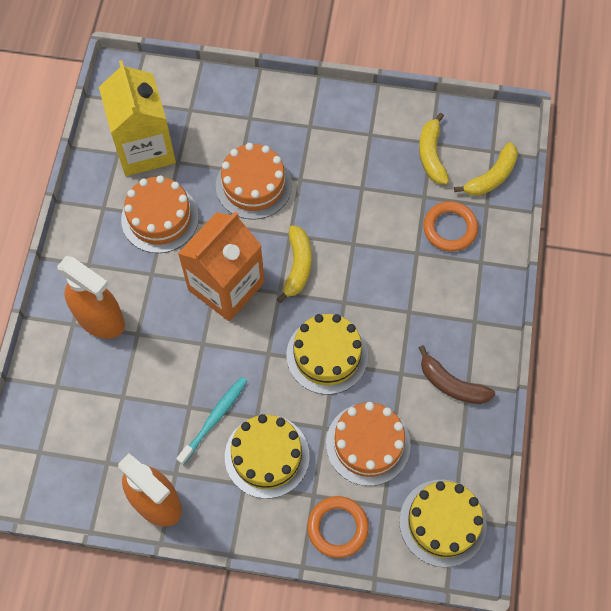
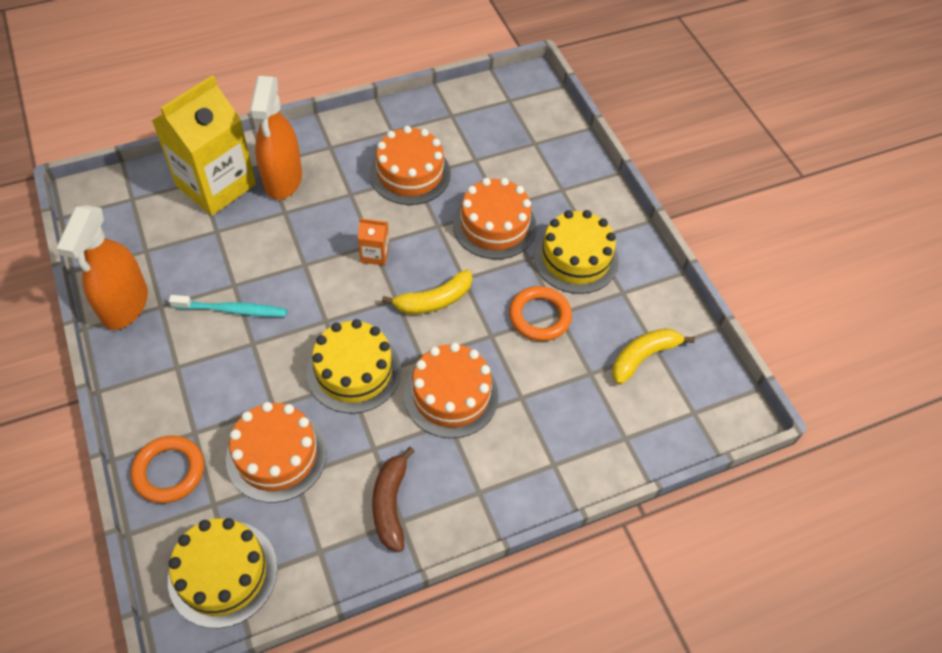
camera: 55 degrees right, 10 degrees down
(144, 148) = (471, 130): yellow carton -> yellow carton (216, 185)
(226, 286) = (375, 254): orange carton -> orange carton, size x0.42
(267, 456) = (216, 371): yellow cake -> yellow cake (575, 258)
(387, 298) = (451, 395): none -> orange cake
(450, 228) = (571, 415): orange ring -> orange ring (539, 316)
(491, 177) = (662, 426): yellow banana -> none

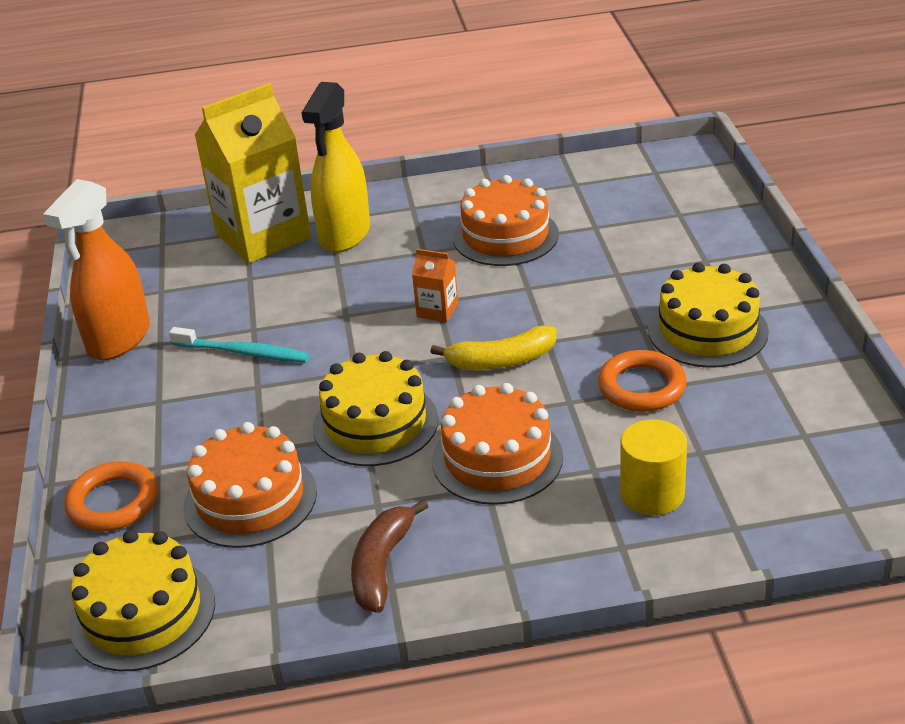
camera: 20 degrees right, 20 degrees down
(283, 179) = (344, 235): orange spray bottle -> yellow spray bottle
(494, 225) = (603, 291): orange cake -> none
(565, 415) = (652, 494): none -> yellow cylinder
(643, 357) = (782, 441): yellow banana -> none

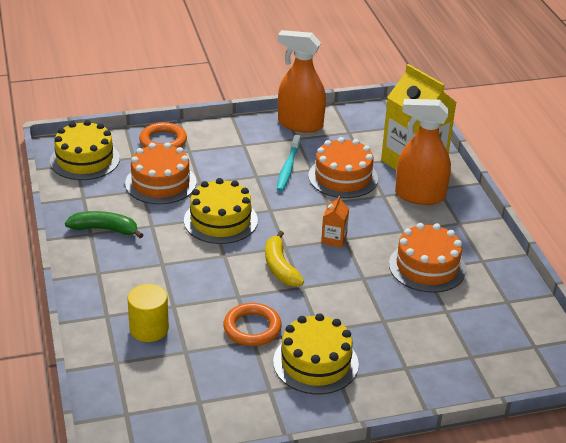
camera: 80 degrees right, 0 degrees up
(344, 235) = (419, 195): yellow spray bottle -> orange spray bottle
(382, 566) = (105, 229): brown banana -> green banana
(497, 458) = (186, 267): orange cake -> orange cake (343, 177)

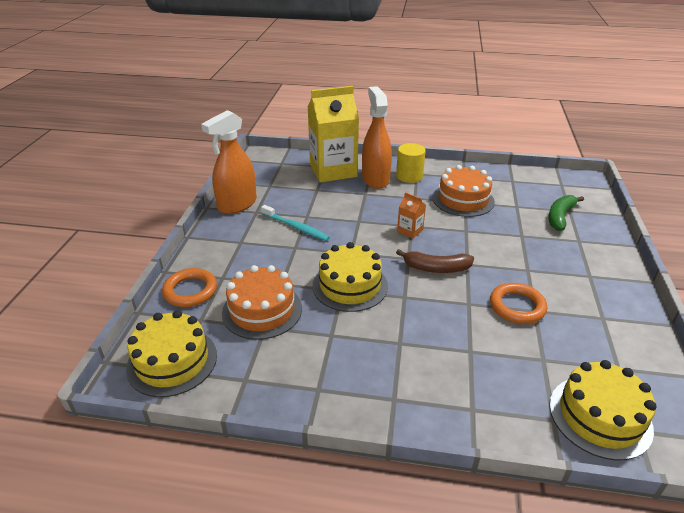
camera: 65 degrees left, 0 degrees up
(105, 229) = (318, 374): green banana -> green banana (560, 217)
(149, 329) = (503, 378): yellow cylinder -> yellow cylinder (409, 176)
(280, 267) = (436, 268): yellow banana -> brown banana
(315, 363) = (569, 282): yellow cake -> yellow cake (600, 416)
(343, 177) = (329, 204): orange cake -> none
(419, 195) = (375, 179): orange spray bottle -> orange spray bottle turned 135 degrees clockwise

